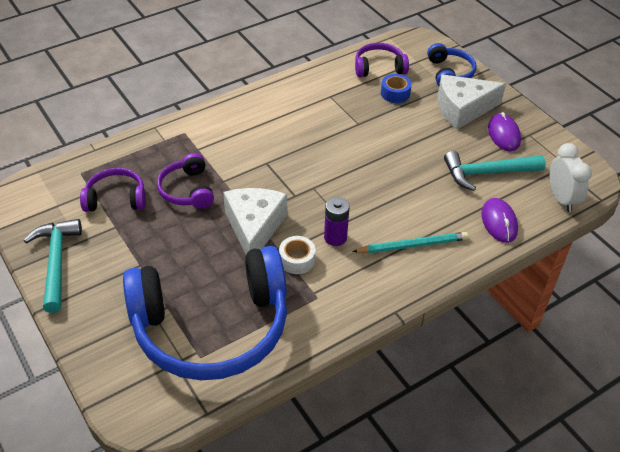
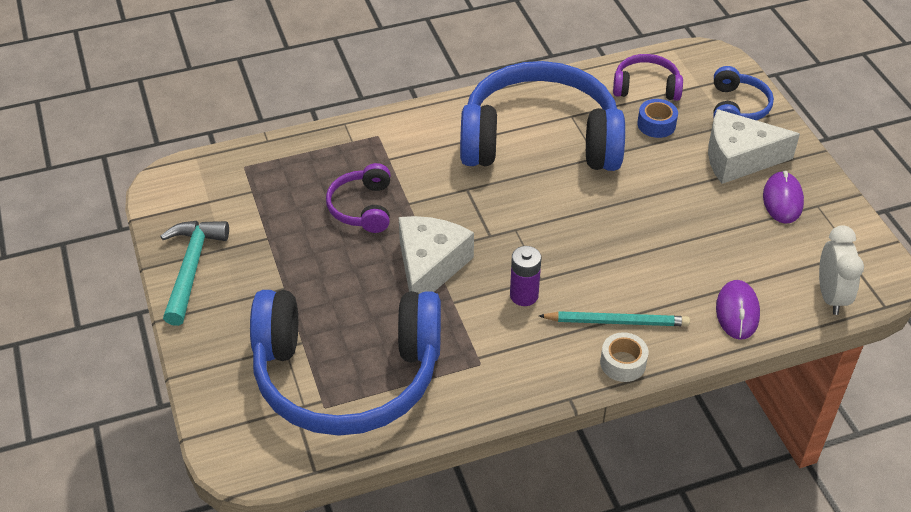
camera: 15 degrees right, 0 degrees up
(116, 198) = (277, 204): purple headphones -> none
(297, 260) = (469, 314): white tape -> white tape (623, 363)
(312, 117) = (540, 140): none -> blue headphones
(487, 173) = (743, 247): turquoise hammer -> none

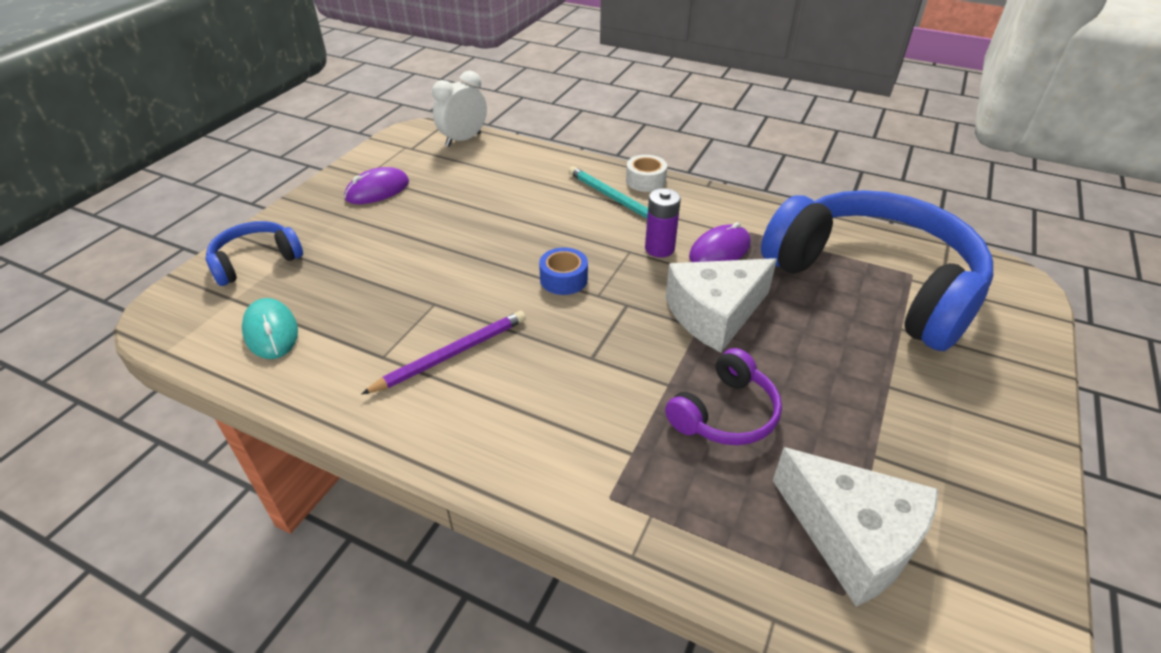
camera: 135 degrees left, 5 degrees down
(191, 268) = (1004, 481): turquoise hammer -> none
(540, 140) = (452, 354): blue headphones -> purple pencil
(646, 87) = (271, 331): purple headphones -> turquoise mouse
(656, 124) = (337, 293): blue tape -> blue tape (563, 279)
(737, 312) = (530, 162): purple mouse -> purple mouse (719, 250)
(738, 158) = (342, 229): white cheese -> white cheese (852, 537)

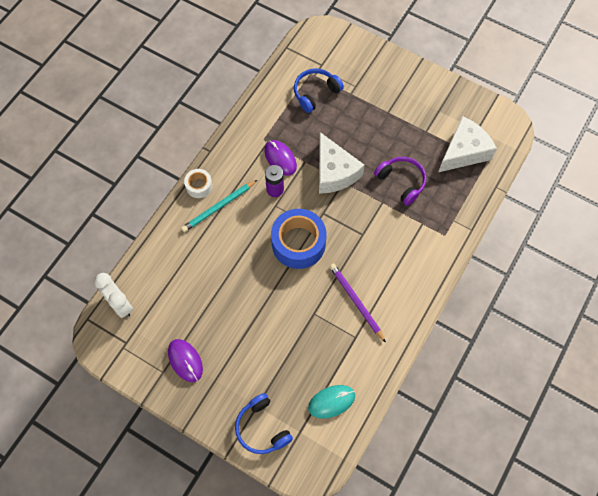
camera: 85 degrees left, 25 degrees up
(563, 279) = (298, 243): blue tape -> blue tape, size x1.96
(874, 282) = (315, 93): blue headphones -> blue headphones, size x0.45

